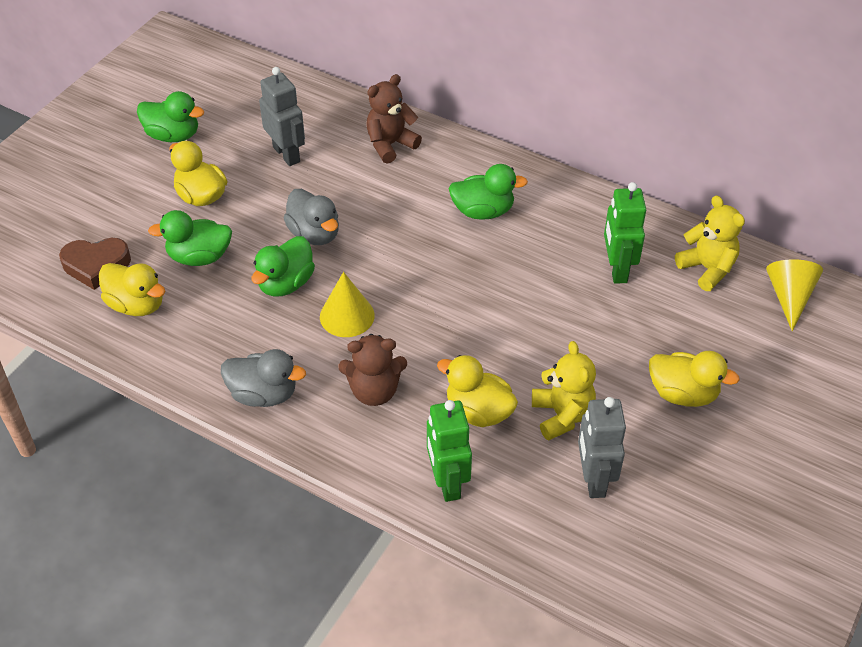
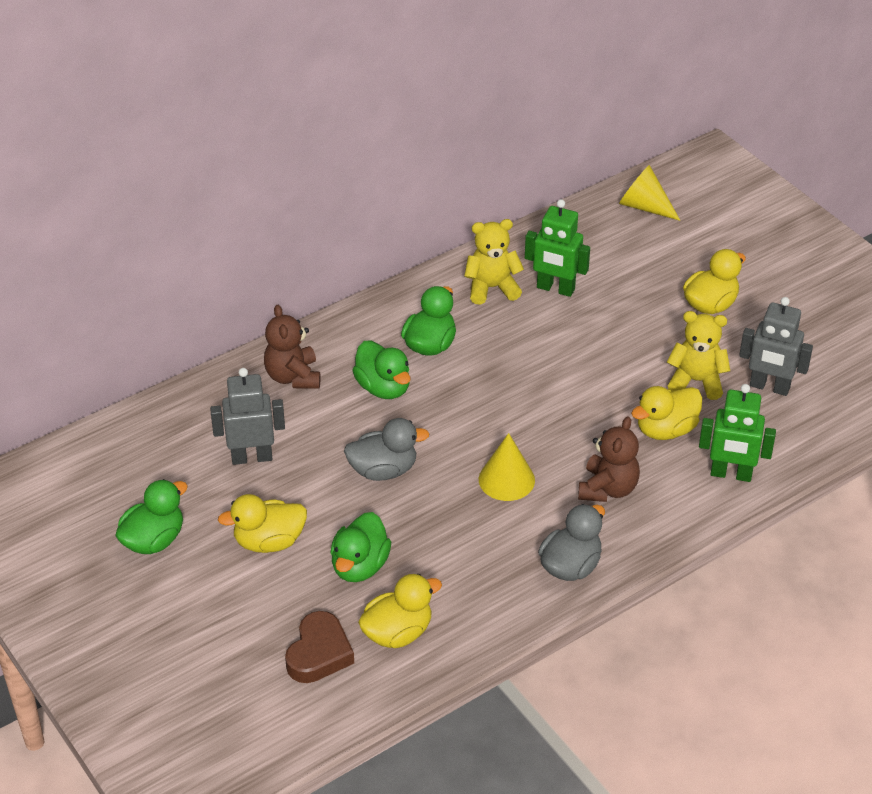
camera: 65 degrees left, 5 degrees down
(285, 283) = (438, 511): green duck -> green duck (383, 388)
(707, 269) = (587, 237): yellow teddy bear -> yellow teddy bear (492, 288)

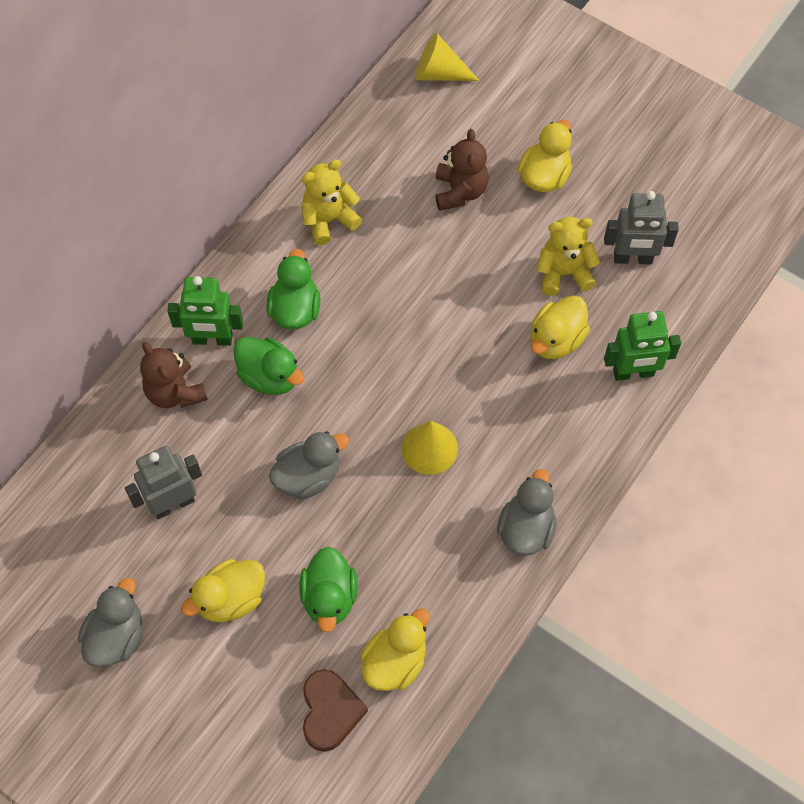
camera: 20 degrees left, 20 degrees up
(154, 540) = (116, 636): green duck -> grey duck
(555, 289) = (391, 202): green robot -> green robot (212, 339)
(608, 489) = (527, 427): brown teddy bear -> brown teddy bear (460, 191)

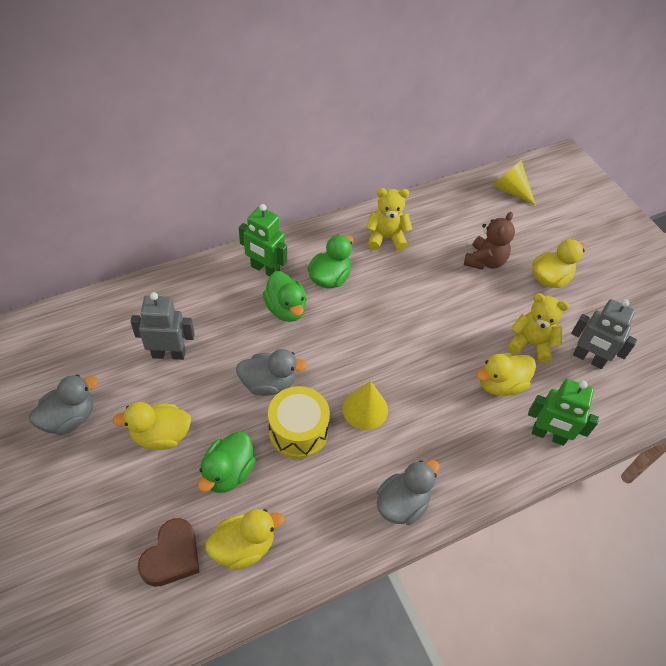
camera: 25 degrees right, 10 degrees down
(175, 392) = (219, 288): brown teddy bear -> none
(374, 512) = (298, 431): none -> yellow drum

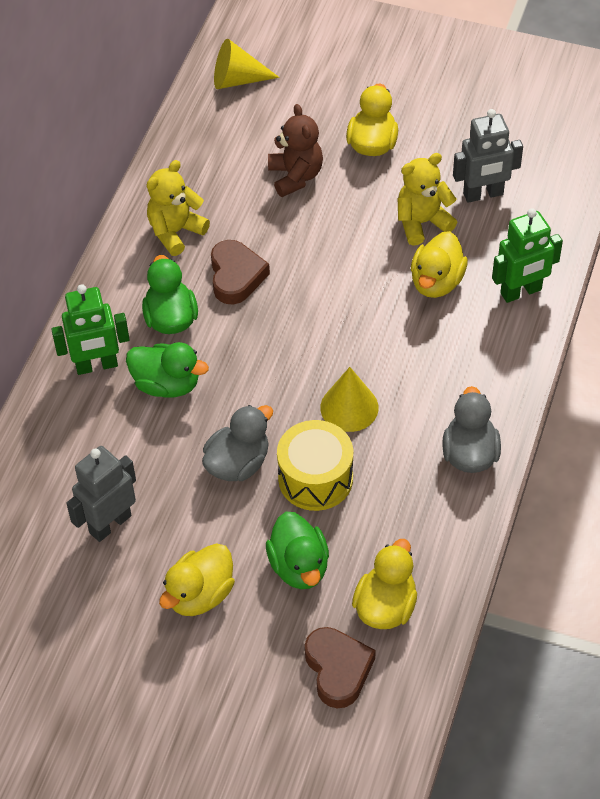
camera: 40 degrees left, 0 degrees up
(70, 418) = (94, 661): grey duck -> none
(390, 285) = (236, 276): none -> brown heart

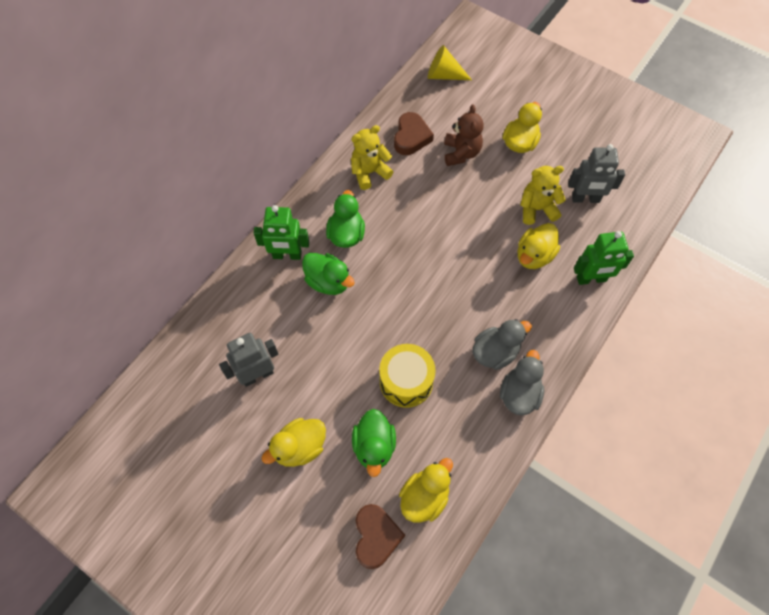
camera: 15 degrees right, 10 degrees up
(236, 276) = (399, 215): brown heart -> brown heart (411, 137)
(238, 463) = (357, 354): grey duck -> grey duck (495, 352)
(349, 407) = (445, 334): yellow cone -> none

